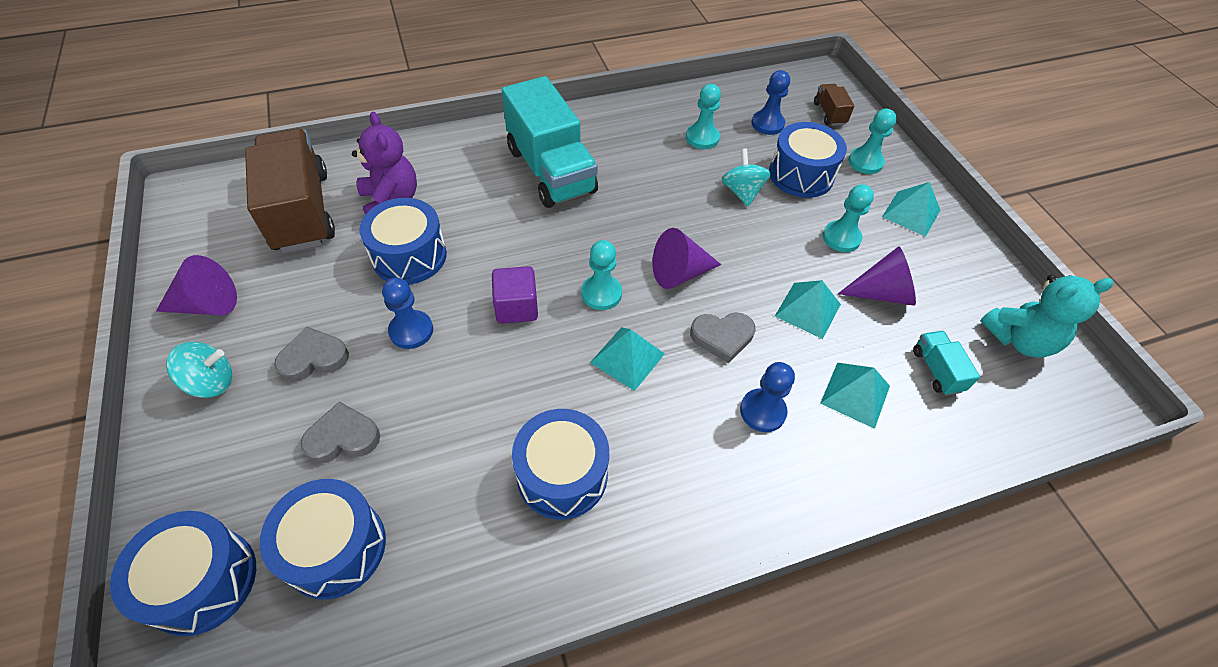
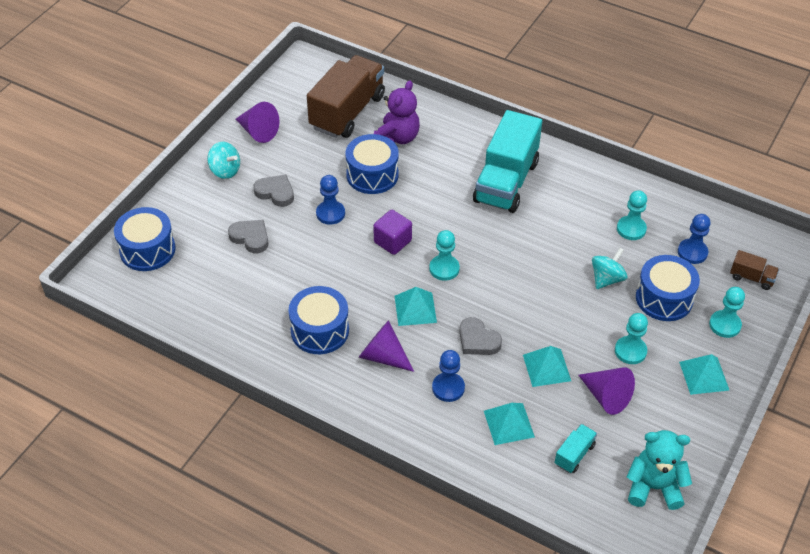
camera: 50 degrees right, 5 degrees down
(335, 547) = (202, 279): blue drum -> none
(679, 273) = (501, 292): purple cone -> purple cone (383, 356)
(829, 114) = (751, 278): brown truck -> brown truck turned 75 degrees clockwise
(1019, 339) = (654, 487): turquoise teddy bear -> turquoise teddy bear turned 150 degrees clockwise

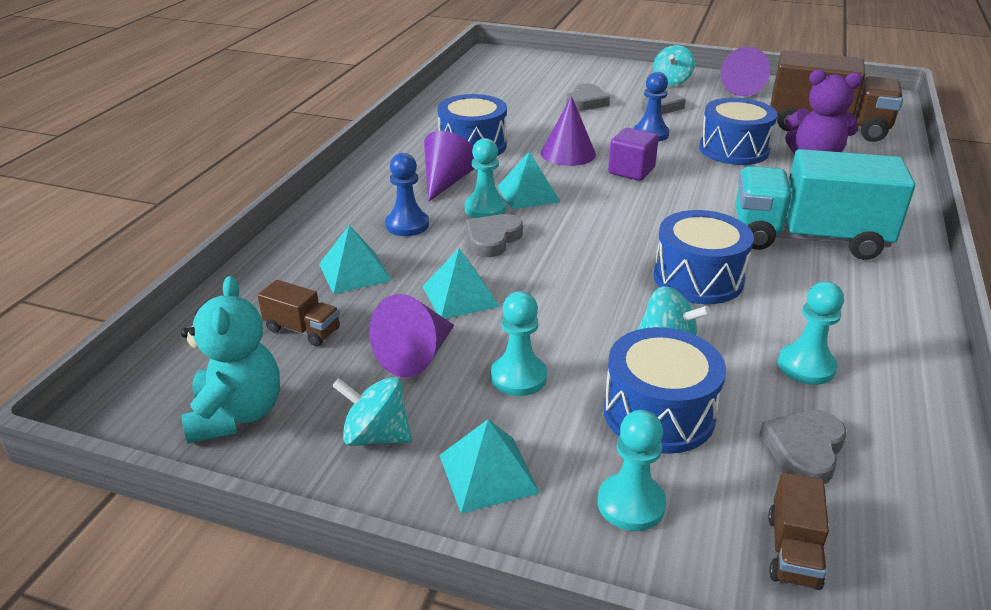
camera: 80 degrees right, 15 degrees down
(147, 250) = (543, 65): blue drum -> blue drum (698, 278)
(352, 272) = (568, 153): none -> purple cone
(444, 269) = (606, 206): turquoise pawn -> turquoise pawn (485, 209)
(574, 454) = (302, 330): turquoise truck -> brown truck
(675, 421) = (376, 436): none -> turquoise spinning top
(692, 252) = (804, 450): blue pawn -> grey heart

